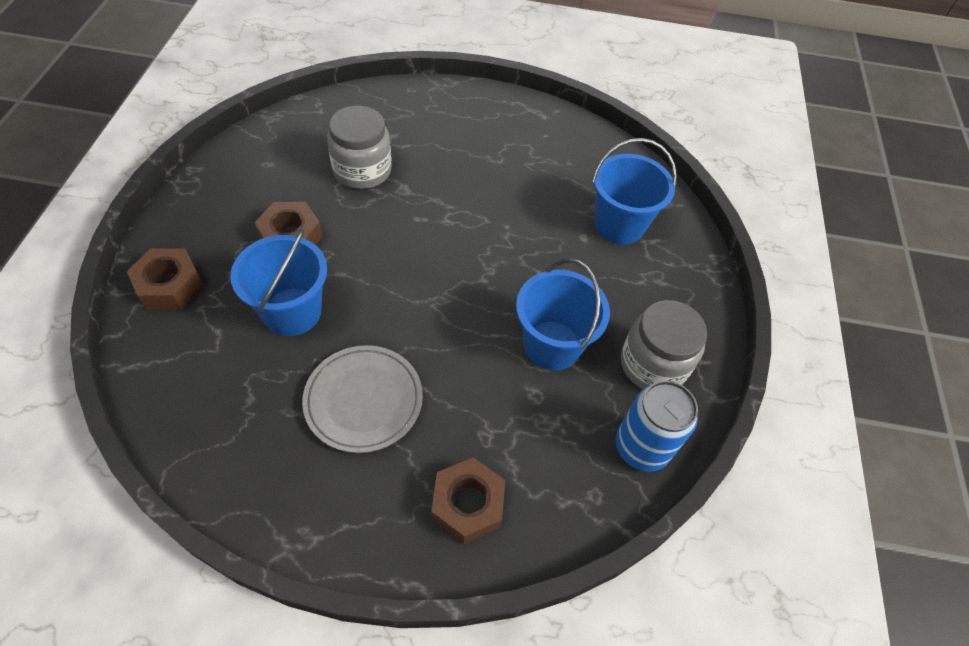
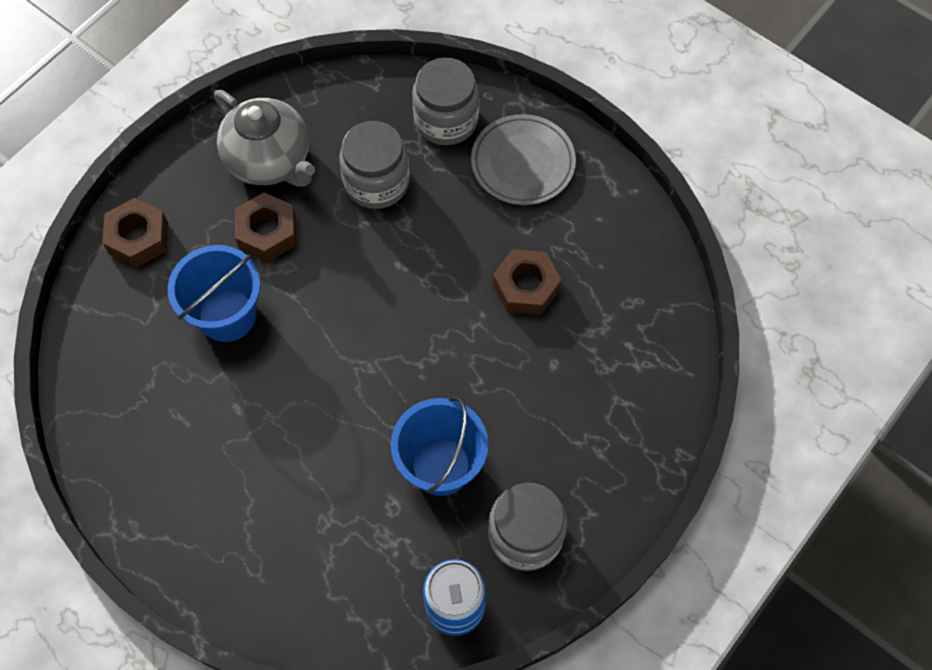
camera: 35 degrees right, 10 degrees up
(262, 186) = (270, 161): none -> grey teapot
(363, 400) = (240, 434): grey plate -> grey plate (523, 163)
(390, 113) = (446, 120): none -> grey jar
(467, 504) = (271, 573): brown nut -> brown nut (526, 287)
(619, 225) = (602, 367): blue bucket -> none

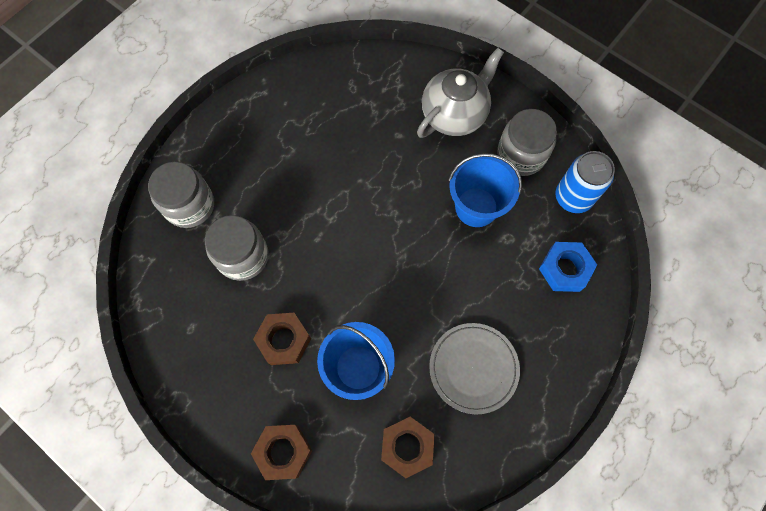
camera: 90 degrees left, 5 degrees up
(270, 161) = (215, 342): grey teapot -> grey teapot (454, 114)
(343, 583) = (564, 269): none -> blue nut
(523, 163) = (234, 151): grey plate -> grey plate (473, 368)
(526, 287) = (339, 151): brown nut -> brown nut (407, 446)

